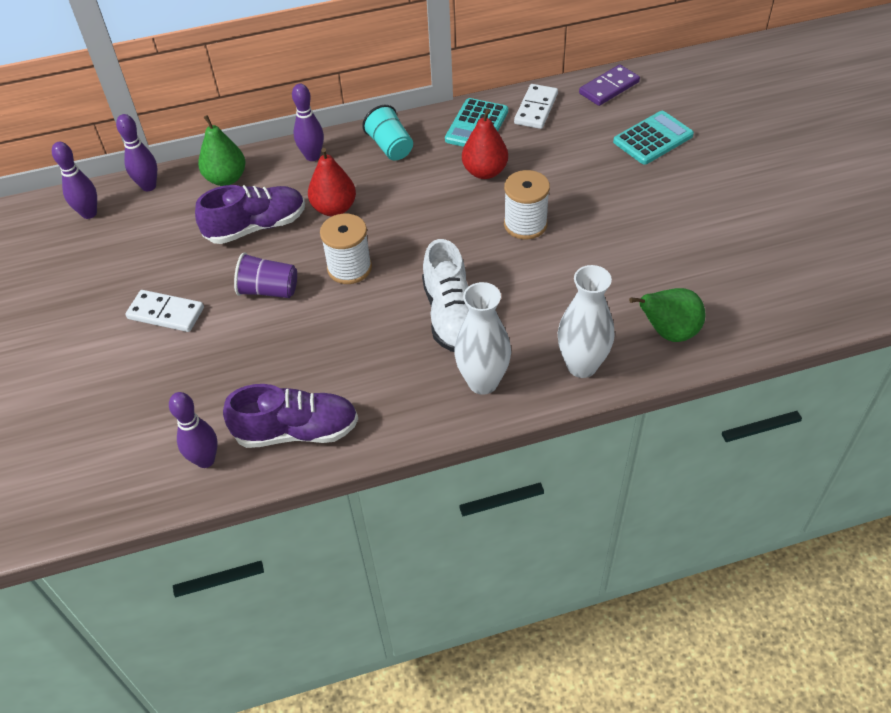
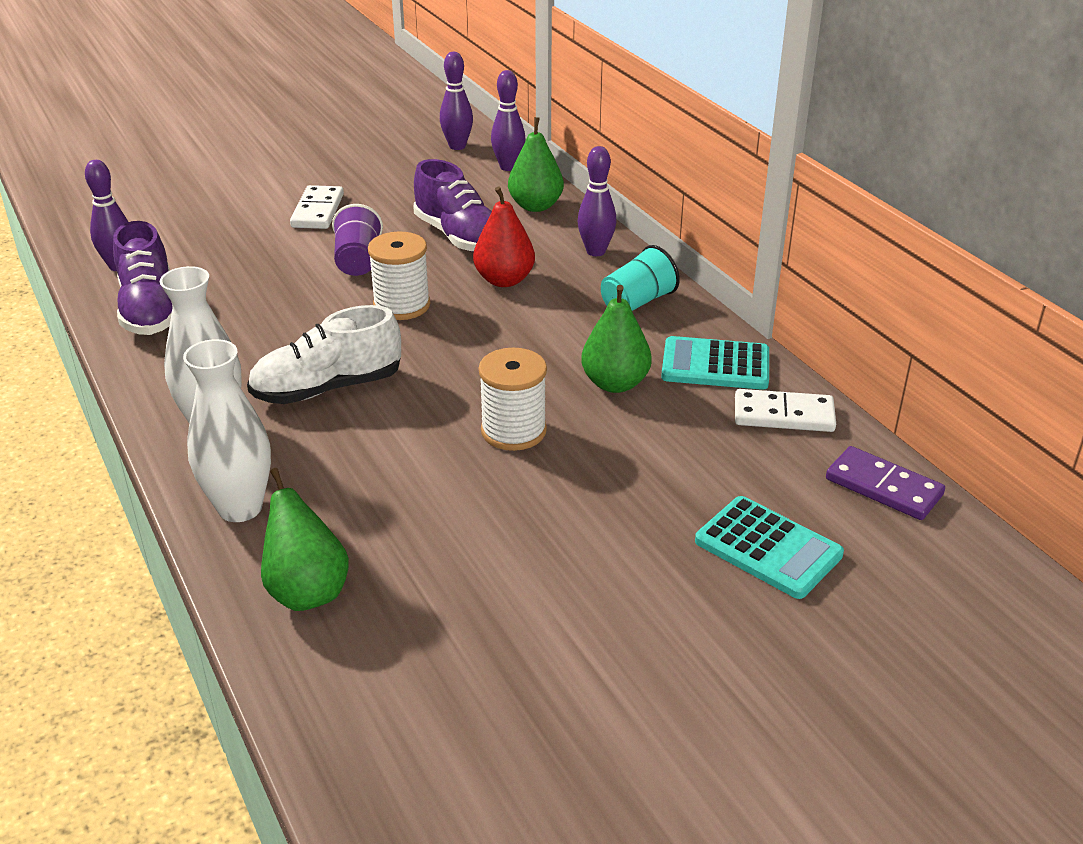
camera: 75 degrees right, 15 degrees down
(485, 172) = (615, 383): red pear -> green pear

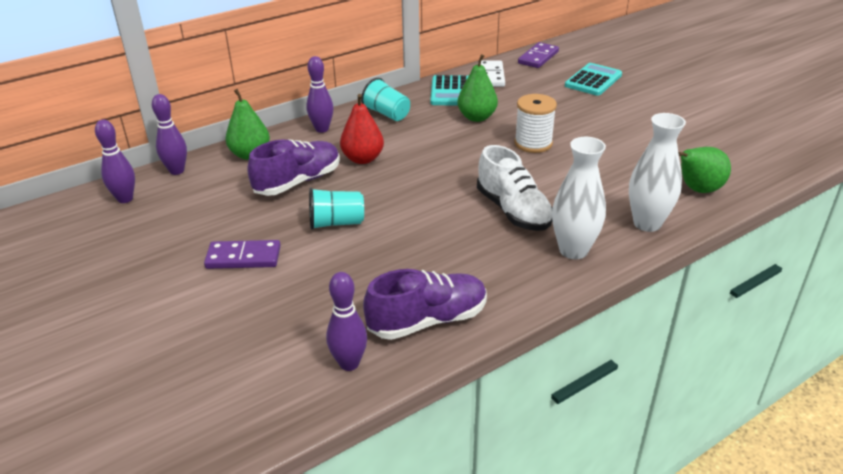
camera: 95 degrees left, 0 degrees up
(318, 211) = (243, 257): white domino -> purple domino
(358, 261) = (336, 223): purple cup -> turquoise cup
(401, 305) = (402, 195): white spool -> none

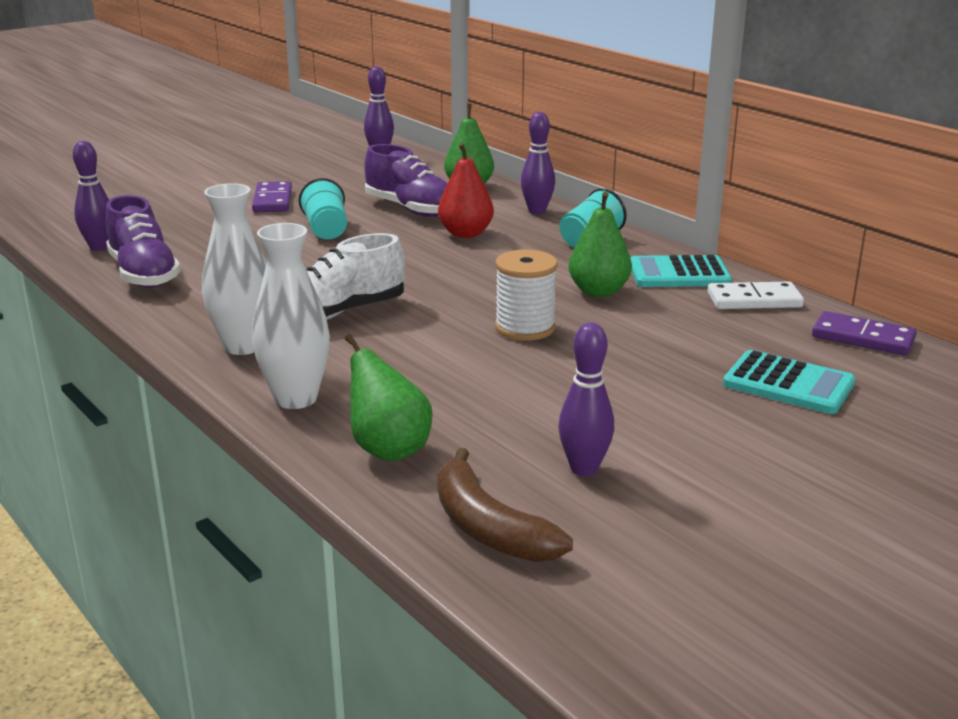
camera: 85 degrees right, 10 degrees down
(177, 171) = (432, 164): purple bowling pin -> purple bowling pin (584, 469)
(759, 162) = (488, 527): none -> brown banana

